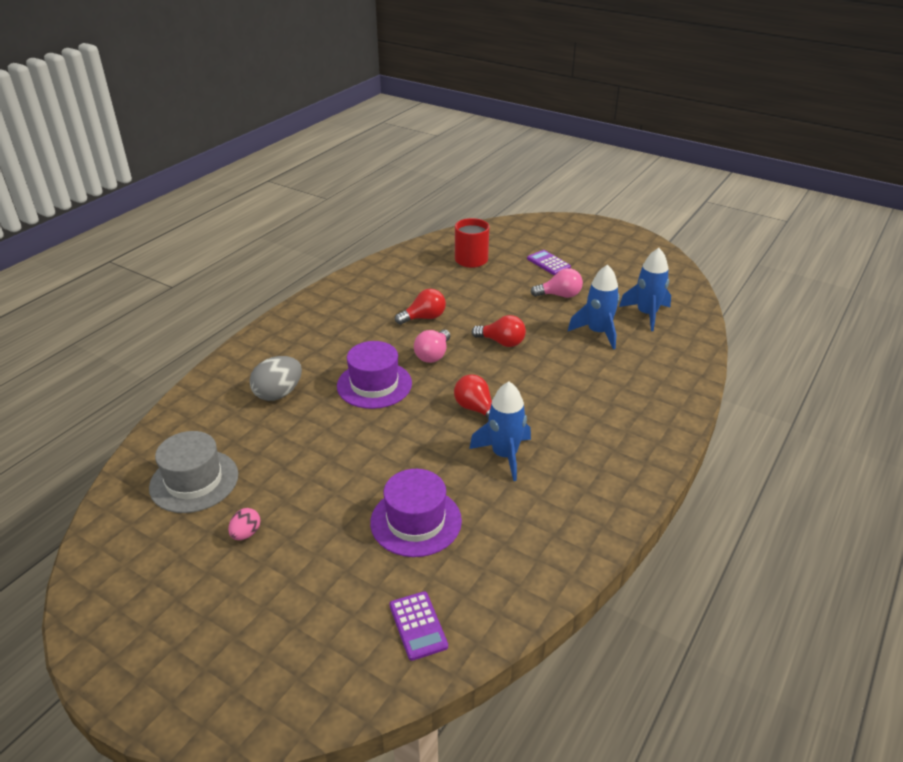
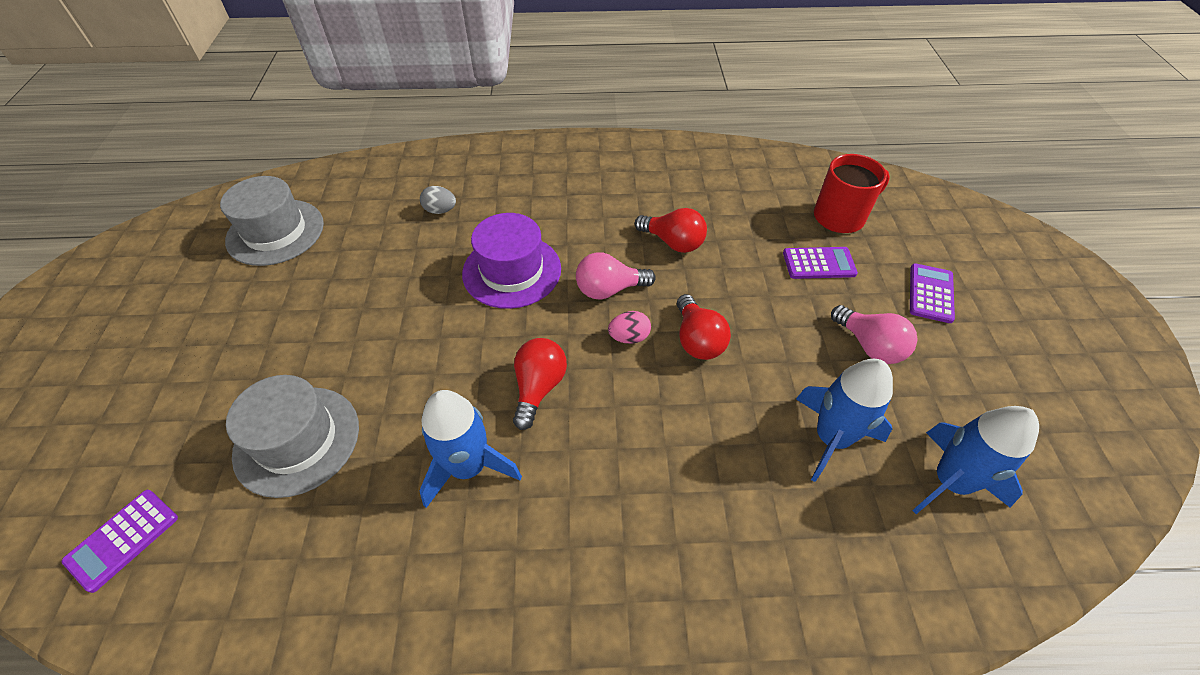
camera: 55 degrees right, 15 degrees up
(246, 533) = (217, 309): pink egg -> pink egg (629, 337)
(278, 393) = (440, 210): grey egg -> grey egg, size x0.56
(416, 521) = (297, 440): purple hat -> grey hat
(494, 282) = (819, 263): none -> purple calculator

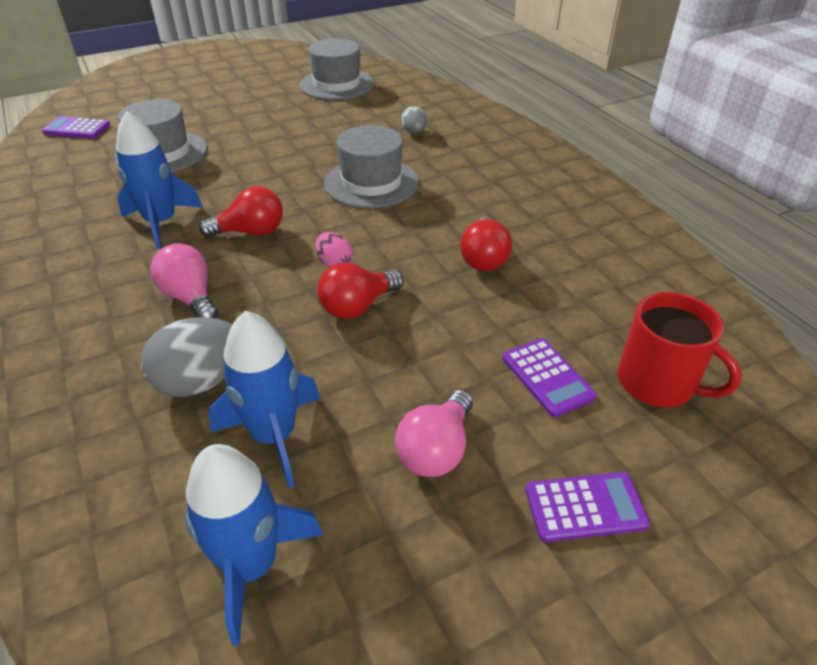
camera: 65 degrees right, 10 degrees down
(512, 271) = (371, 183): purple hat -> grey hat
(609, 289) = (387, 237): pink light bulb -> pink light bulb (190, 297)
(751, 477) = (201, 381): none -> grey egg

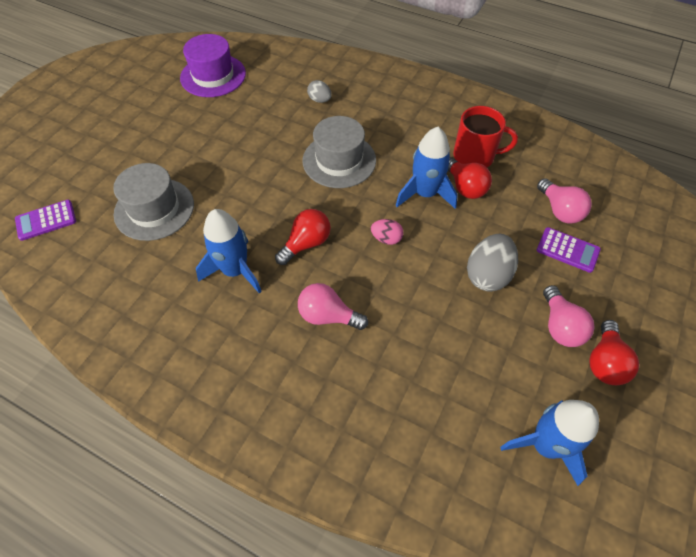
camera: 35 degrees left, 15 degrees up
(201, 381) = (403, 367): grey egg -> grey egg (487, 275)
(274, 436) = (478, 372): blue rocket -> blue rocket (425, 194)
(336, 84) = (213, 76): grey hat -> purple hat
(357, 306) = (432, 262): red light bulb -> red light bulb (604, 362)
(585, 333) = (559, 210): none -> pink light bulb
(585, 507) = (645, 313): purple calculator -> none
(658, 383) = (615, 223): red mug -> red mug (474, 156)

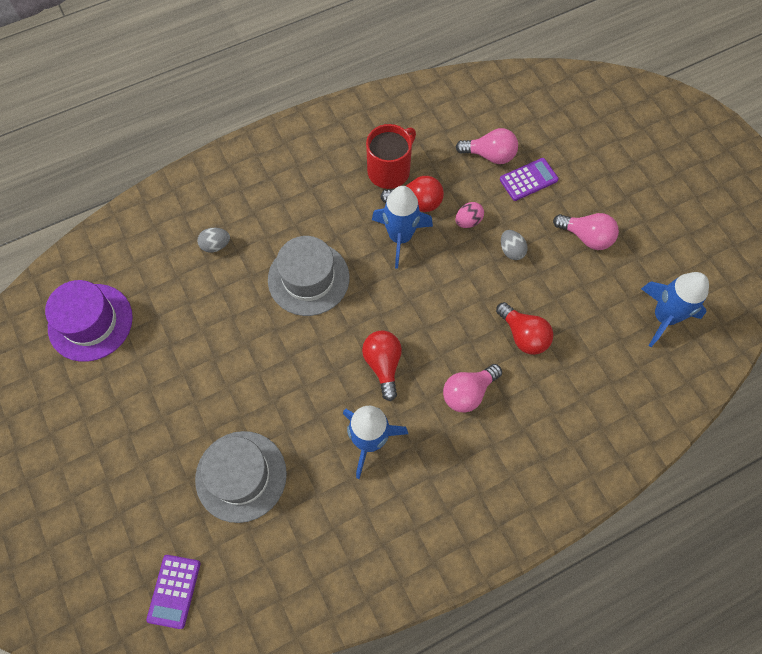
camera: 55 degrees left, 10 degrees up
(386, 239) = (424, 298): pink egg -> pink egg (468, 221)
(487, 275) = (511, 250): grey egg -> grey egg, size x0.56
(604, 362) = (630, 232): red light bulb -> red light bulb (523, 335)

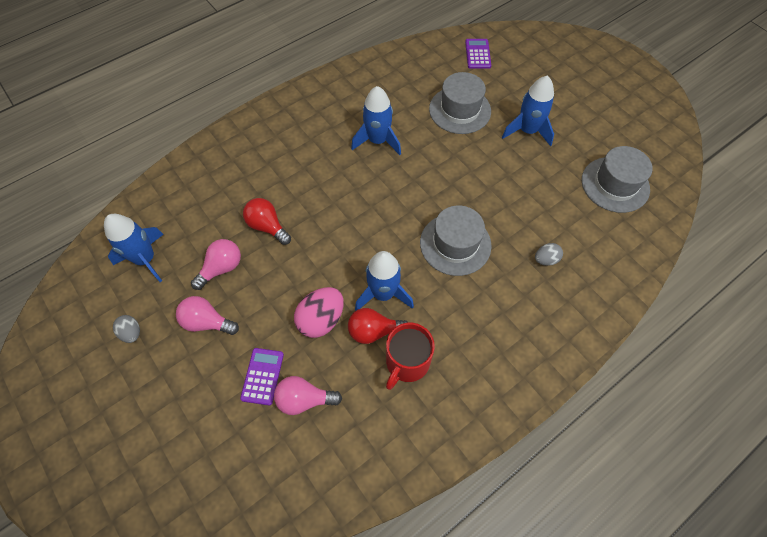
camera: 170 degrees right, 5 degrees down
(90, 322) = (615, 184): purple hat -> grey hat
(161, 422) = (527, 131): none -> blue rocket
(383, 364) = (377, 189): red light bulb -> none
(468, 221) = (321, 319): pink egg -> pink egg, size x1.79
(468, 392) = (310, 180): pink light bulb -> pink light bulb (221, 268)
(511, 250) = (279, 297): grey egg -> grey egg (131, 333)
(528, 179) = (262, 376): purple calculator -> purple calculator turned 135 degrees clockwise

